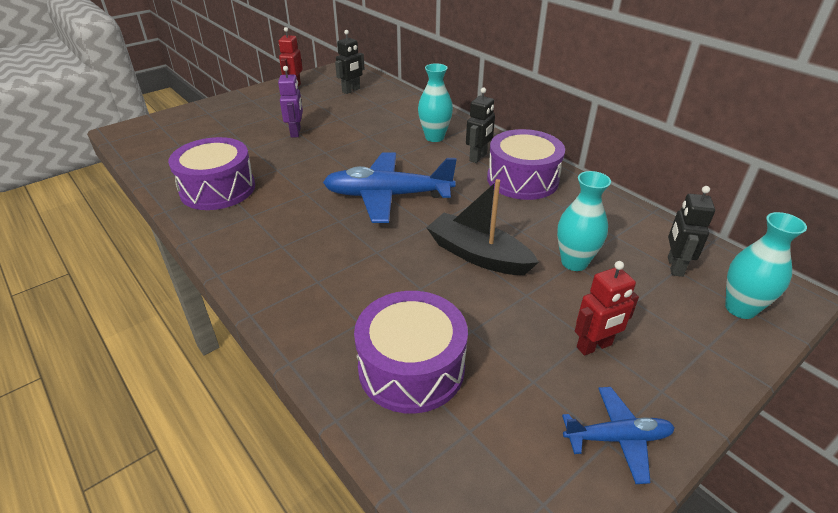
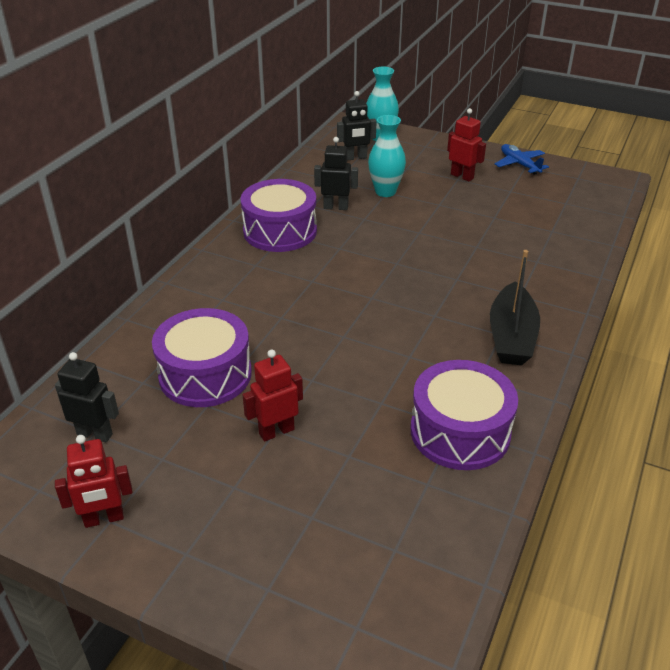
camera: 115 degrees left, 0 degrees up
(296, 132) = (276, 431): purple robot -> red robot
(387, 196) = (369, 299): blue plane -> none
(411, 367) = (548, 230): purple drum -> purple drum (205, 374)
(434, 137) = (220, 304): turquoise vase -> none
(478, 157) = (251, 264): black robot -> black robot (336, 207)
(478, 255) = (414, 230): black boat -> black boat (511, 336)

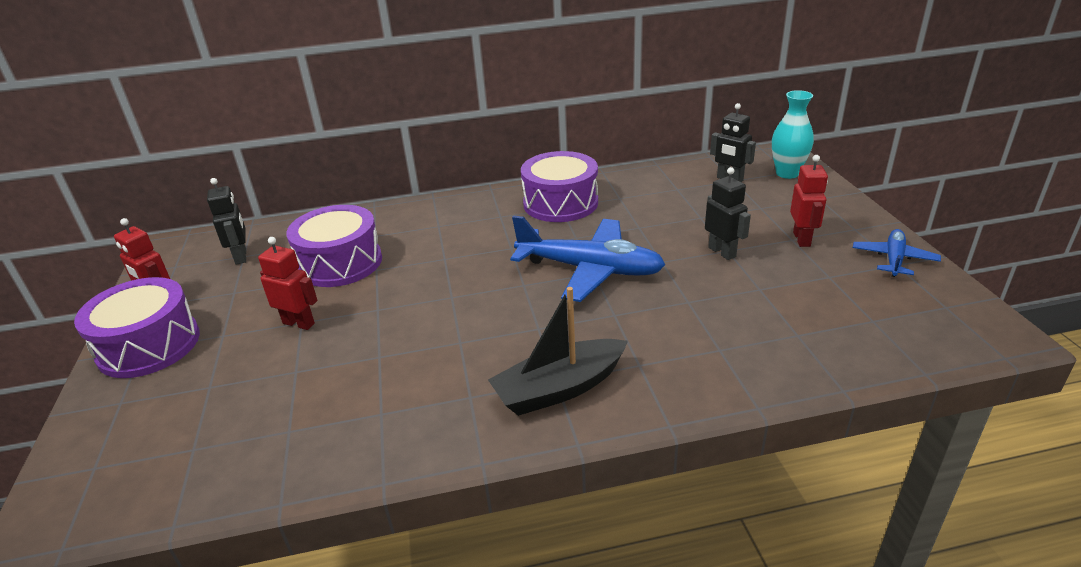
camera: 55 degrees right, 5 degrees down
(336, 207) = (634, 207): black robot -> black robot (722, 252)
(385, 192) = (699, 216): turquoise vase -> none
(391, 262) = (590, 270): none -> blue plane
(460, 432) = (375, 419): purple drum -> purple drum (149, 345)

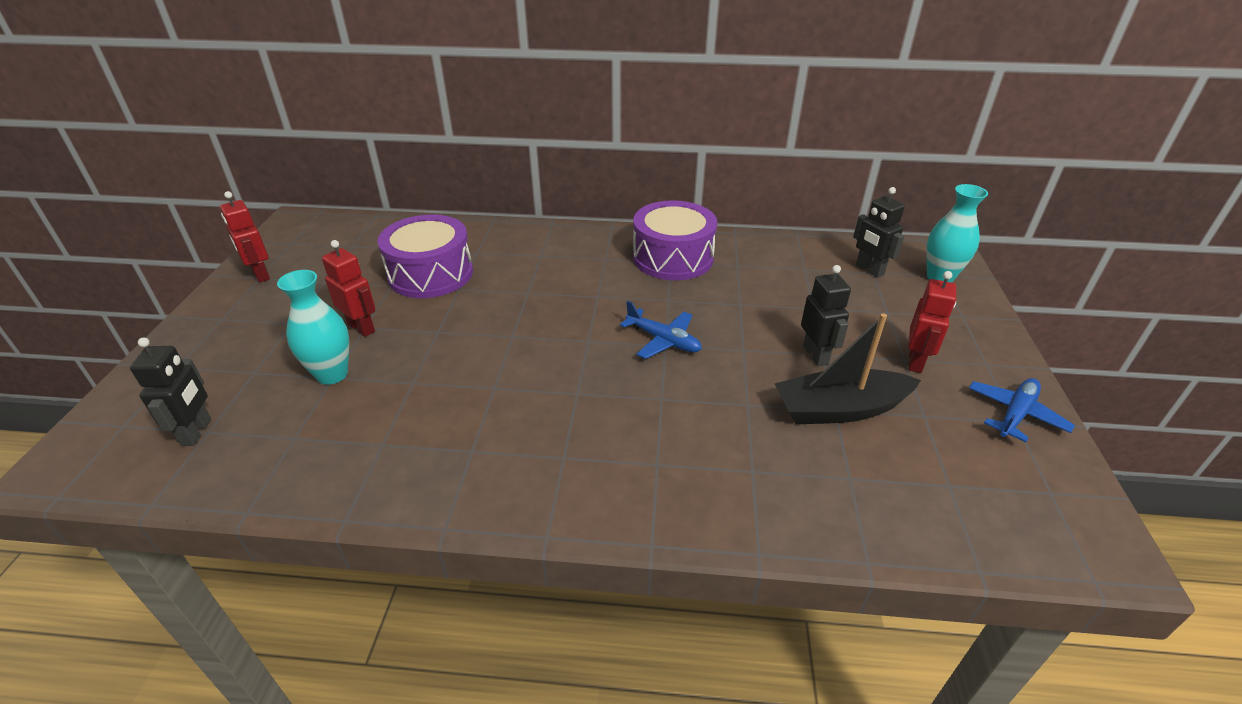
camera: 15 degrees right, 5 degrees up
(149, 345) = (228, 317): purple drum -> none
(241, 256) = (350, 246): black robot -> black robot (197, 432)
(293, 369) = (332, 374): none -> turquoise vase
(559, 388) = (562, 467): black boat -> black boat (840, 409)
(590, 270) = (663, 340): blue plane -> blue plane, size x0.53

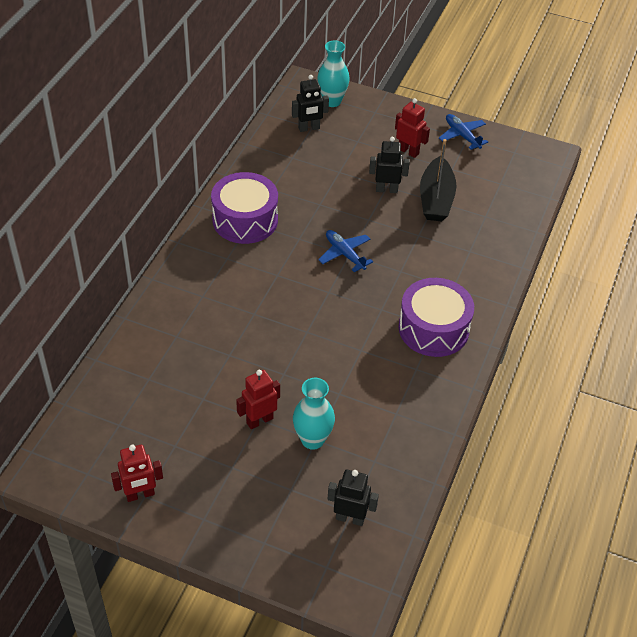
camera: 75 degrees left, 10 degrees up
(430, 274) = (198, 370): purple drum -> purple drum (433, 329)
(663, 340) = (344, 254): blue plane -> blue plane turned 90 degrees counterclockwise

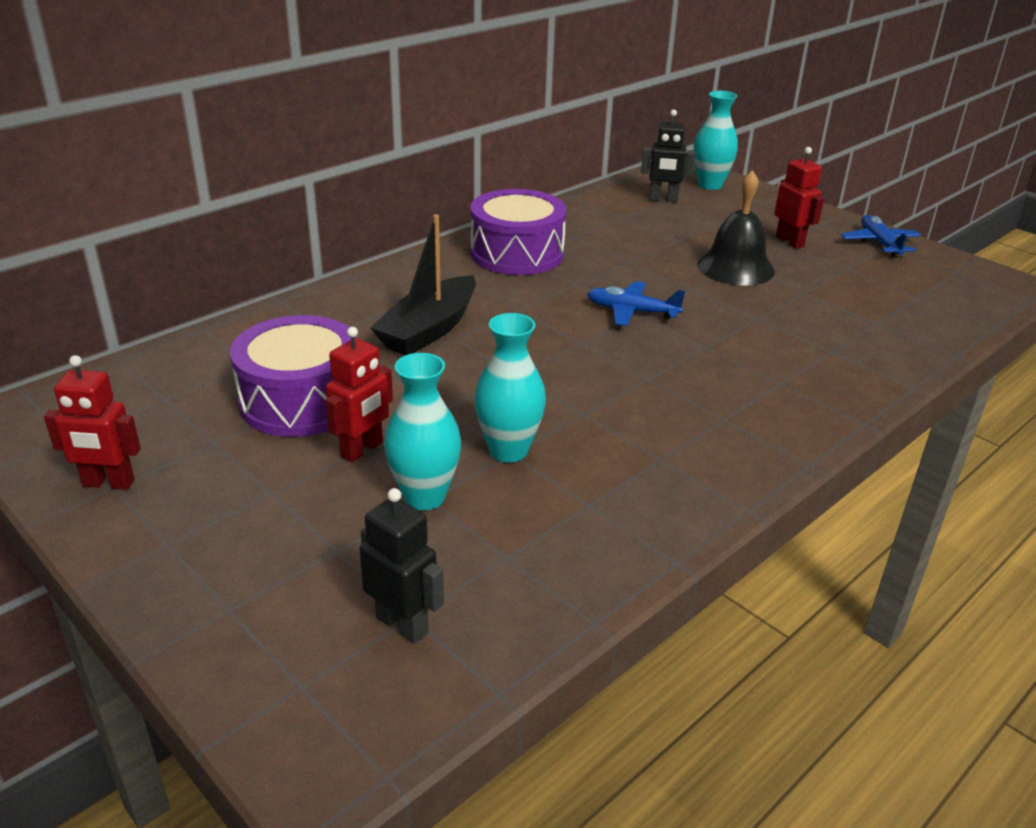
camera: 25 degrees right, 15 degrees down
(259, 420) = (362, 450): red robot -> red robot turned 135 degrees clockwise
(336, 392) = (508, 450): none -> turquoise vase
(344, 254) = (631, 311): blue plane -> blue plane turned 60 degrees counterclockwise
(386, 189) = (735, 267): black robot -> black bell
(433, 329) = (720, 420): purple drum -> purple drum (301, 401)
(436, 199) = (805, 290): black boat -> black boat (429, 330)

